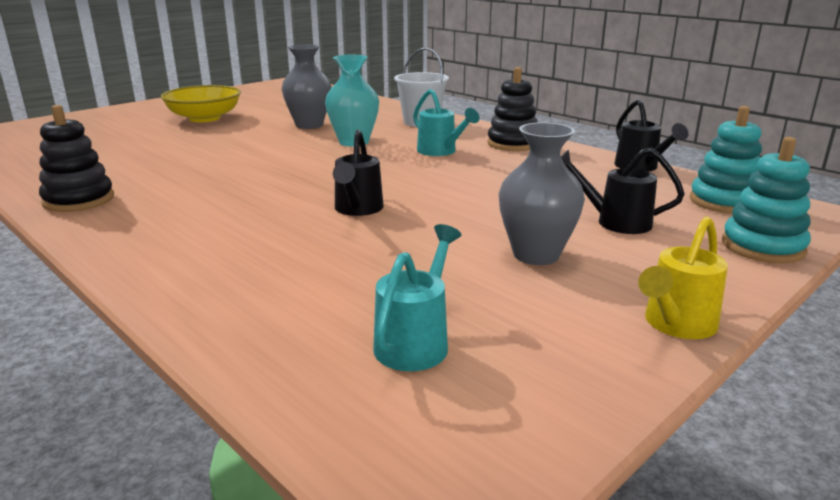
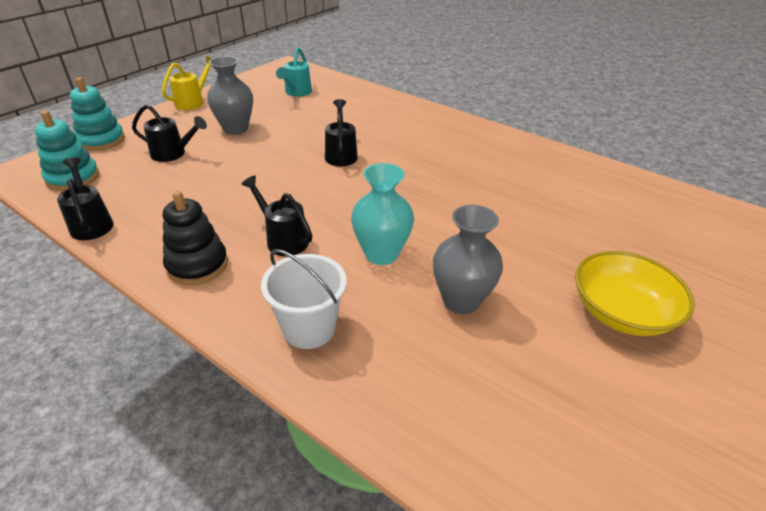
camera: 170 degrees right, 15 degrees up
(79, 200) = (529, 152): black stacking toy -> none
(440, 151) = (283, 239): turquoise watering can -> black watering can

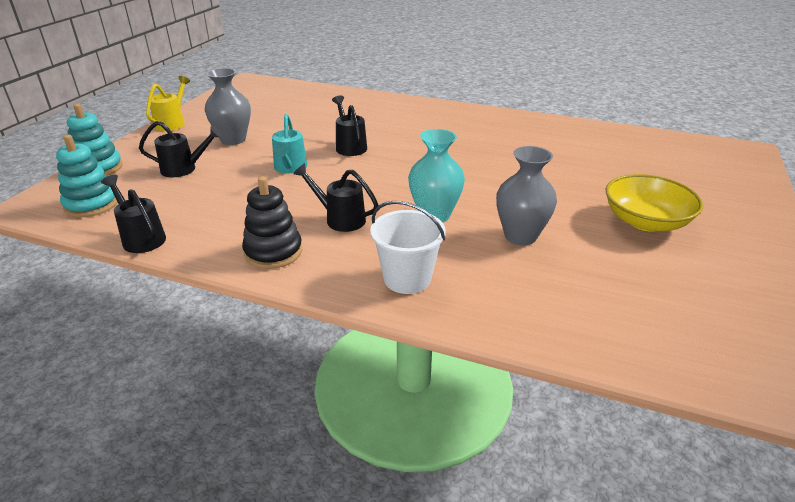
camera: 15 degrees left, 5 degrees down
(296, 92) = (273, 102): turquoise watering can -> turquoise watering can (290, 168)

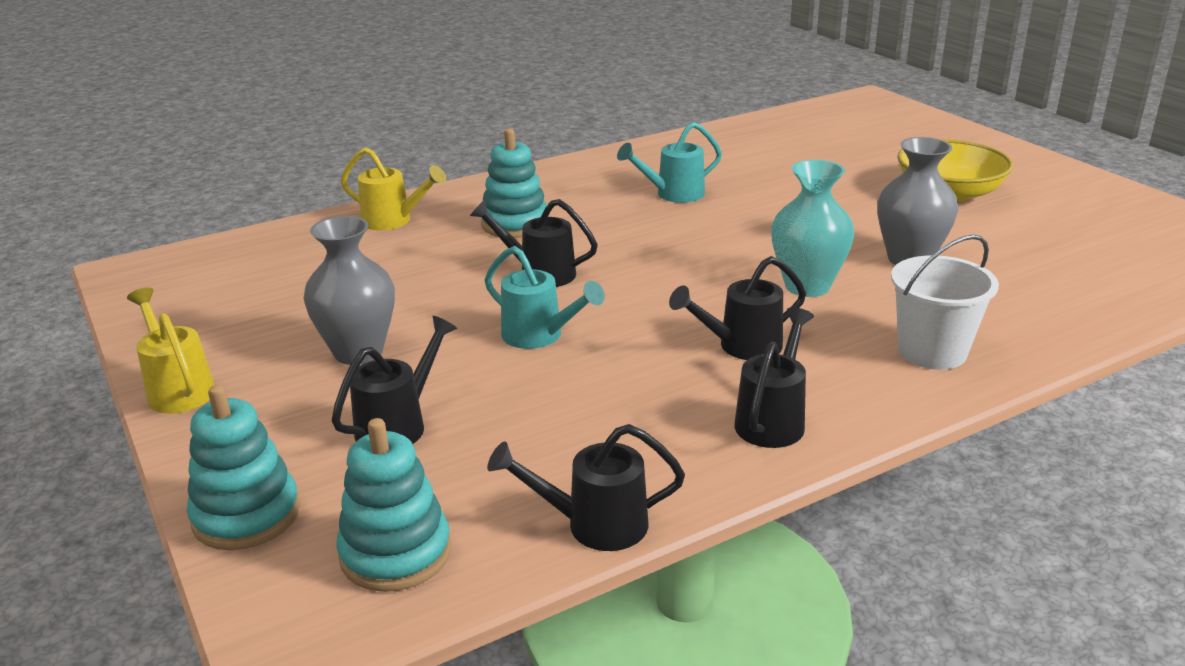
camera: 50 degrees left, 5 degrees down
(273, 252) = (772, 420): black stacking toy -> black watering can
(355, 101) = (393, 221): none -> yellow watering can
(391, 123) = (515, 224): none -> turquoise stacking toy
(488, 144) = (674, 194): none -> turquoise watering can

